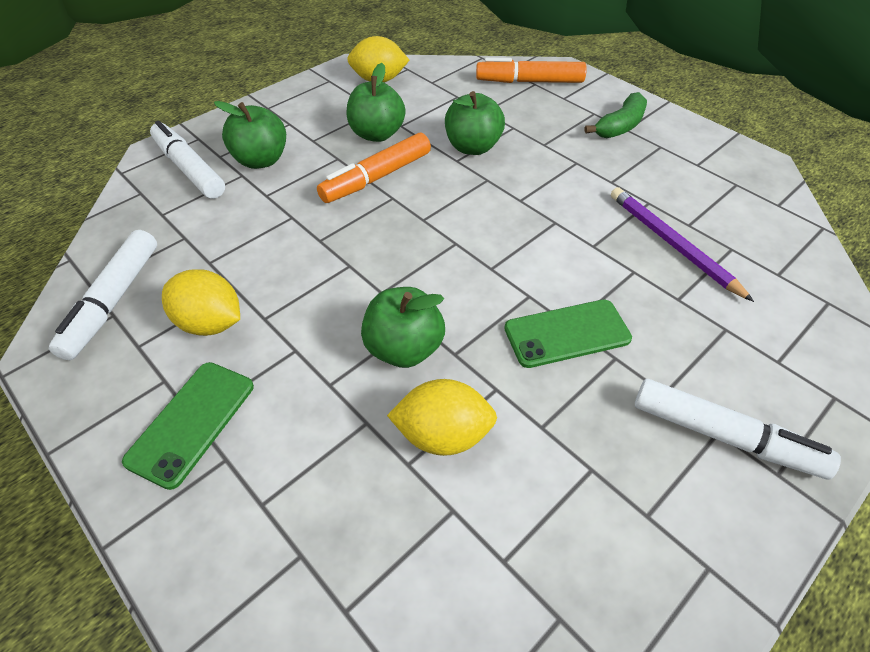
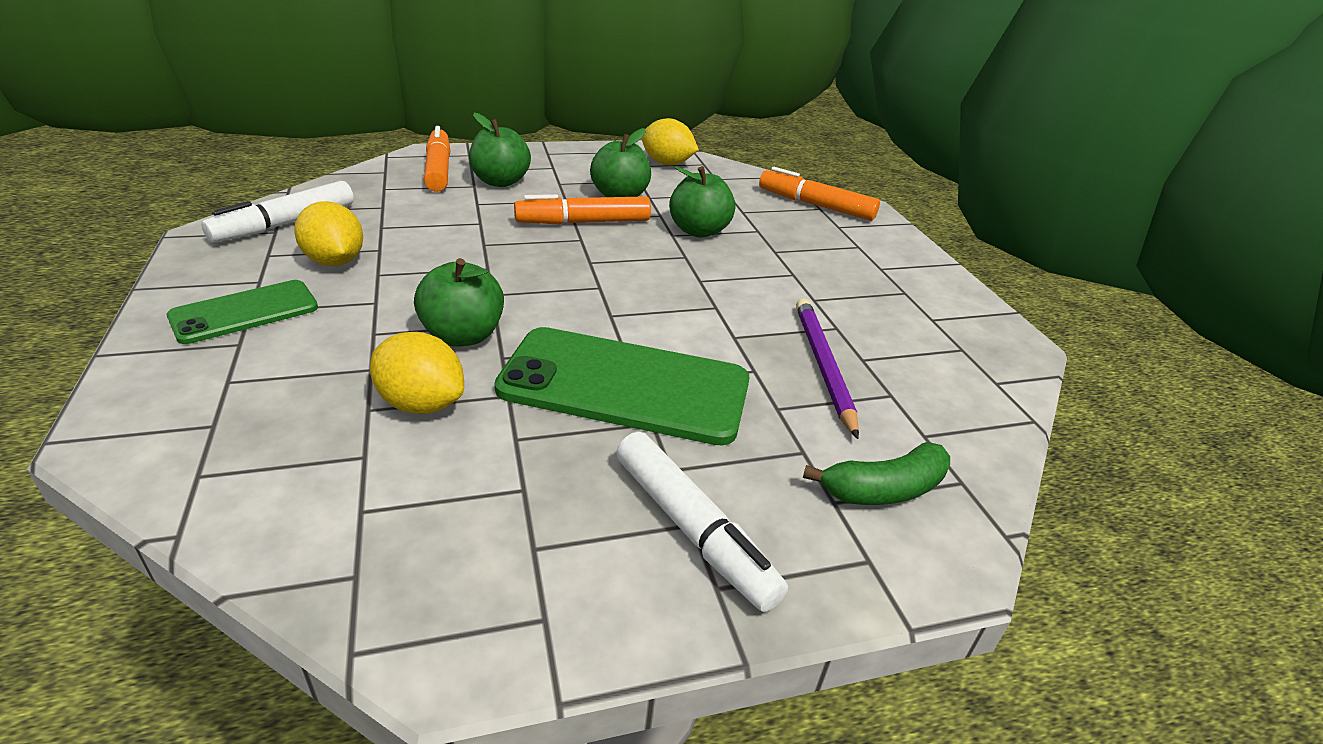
camera: 25 degrees right, 15 degrees down
(189, 169) = (438, 169): white marker -> orange marker
(567, 333) = (625, 386): green phone -> green phone, size x1.75
(620, 126) = (875, 264): green banana -> green banana (883, 489)

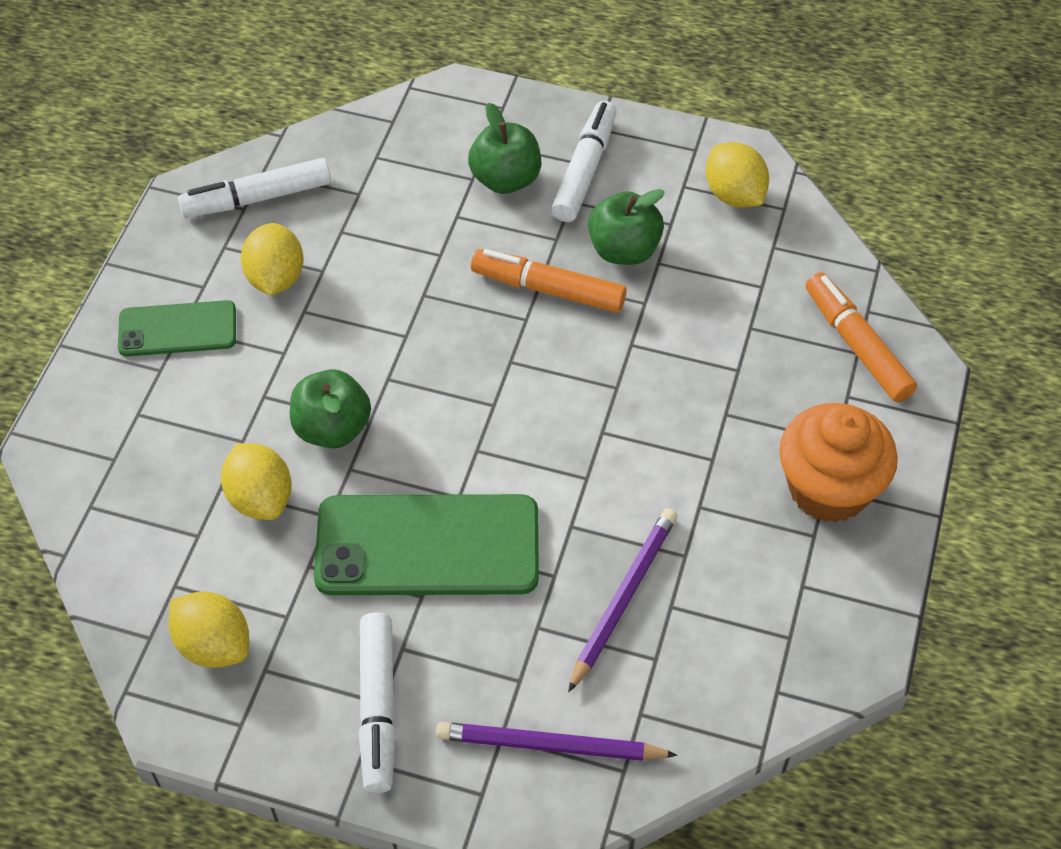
camera: 35 degrees right, 20 degrees up
(438, 169) = (451, 133): orange marker -> none
(451, 549) = (214, 645): none -> yellow lemon
(555, 169) = (585, 170): none -> white marker
(625, 386) = (427, 546): green phone -> green phone turned 45 degrees counterclockwise
(699, 231) = (666, 348): green apple -> none
(883, 268) = (828, 488): none -> orange cupcake
(883, 489) = (550, 745): green banana -> purple pencil

